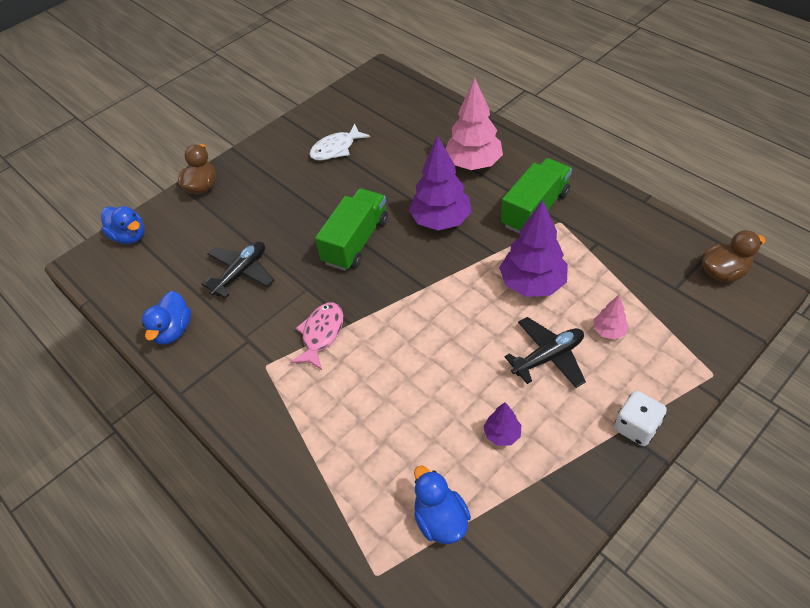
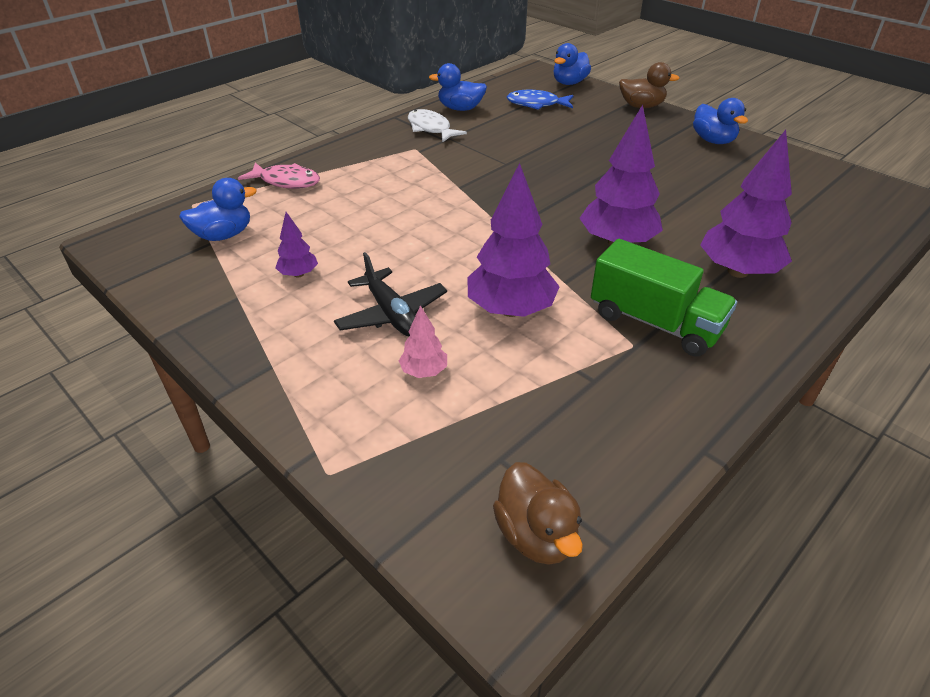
camera: 85 degrees right, 10 degrees down
(178, 264) = (536, 104): none -> blue fish
(241, 273) = (526, 131): black plane -> none
(281, 150) = (713, 140): none -> blue duck
(321, 334) = (447, 172): pink fish -> pink fish (286, 181)
(336, 149) = (728, 172): white fish -> white fish (431, 129)
(356, 241) = (574, 187): green truck -> none
(473, 164) = (737, 271): pink tree -> purple tree
(636, 427) = (270, 377): white dice -> none

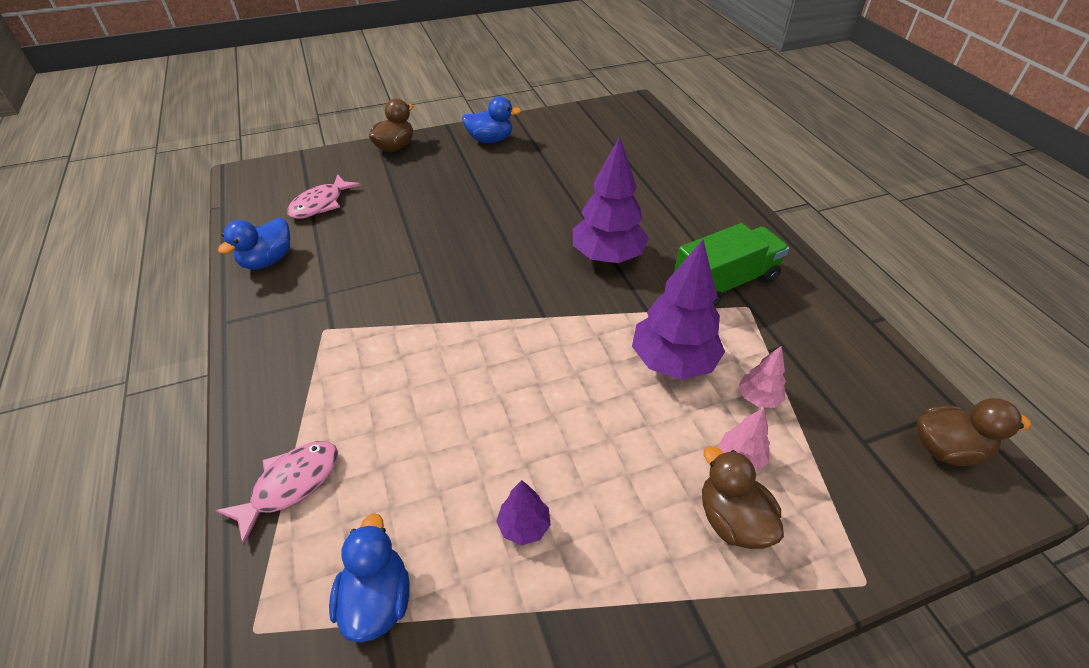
camera: 65 degrees left, 5 degrees up
(354, 377) = (732, 520): none -> brown duck
(392, 314) = (642, 456): black plane -> none
(431, 129) = (289, 300): white fish -> none
(505, 372) = (758, 398): none -> pink tree
(536, 104) = (320, 204): blue fish -> pink fish
(569, 83) = (300, 166): blue duck -> none
(737, 271) = (680, 214): purple tree -> none

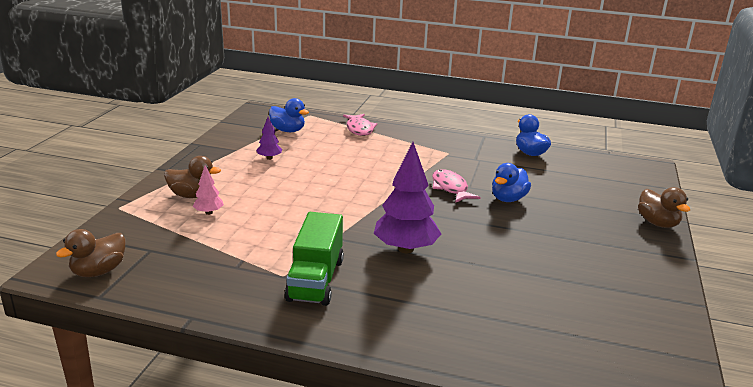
camera: 125 degrees right, 20 degrees down
(320, 204) = (584, 178): pink fish -> pink fish (450, 188)
(490, 140) = (642, 269): blue duck -> blue duck (508, 199)
(673, 362) = (287, 225): purple tree -> none
(758, 398) = (224, 236): pink tree -> none

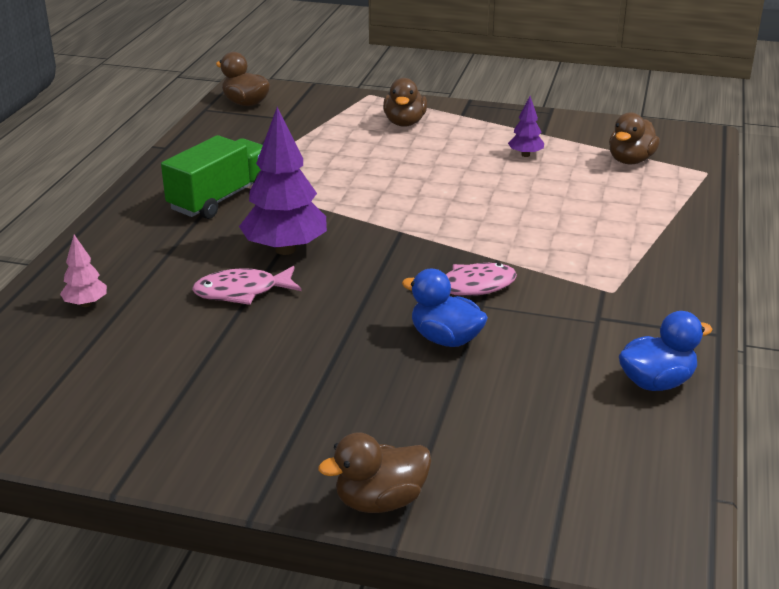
camera: 90 degrees right, 5 degrees up
(209, 212) = (365, 135): pink tree -> pink tree (86, 304)
(288, 130) = (630, 160): blue duck -> brown duck
(316, 280) = (220, 198): green truck -> green truck turned 120 degrees clockwise
(359, 129) = (672, 213): pink fish -> pink fish (242, 292)

